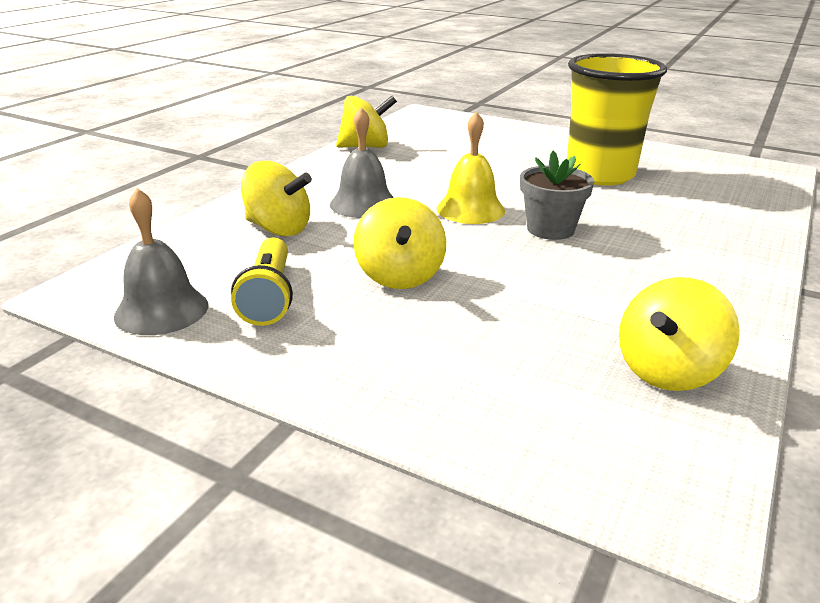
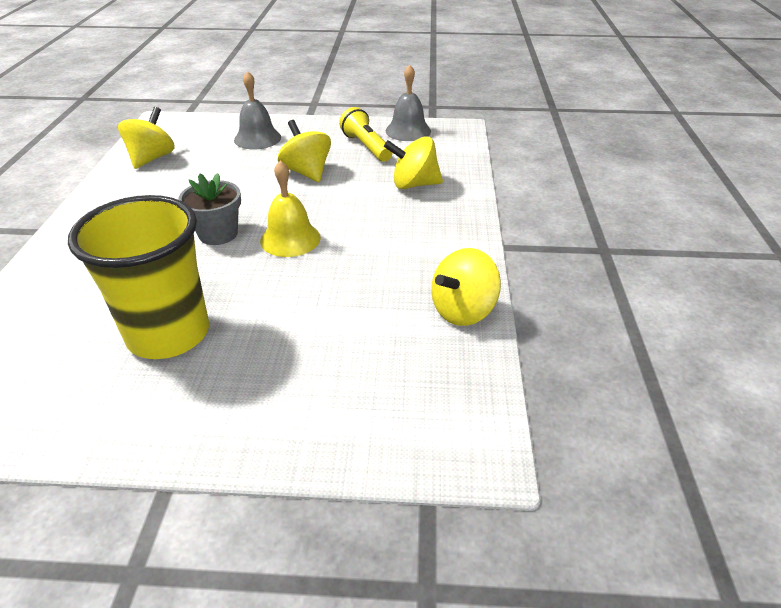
camera: 155 degrees right, 10 degrees up
(363, 204) = (380, 222): grey bell -> grey bell (257, 138)

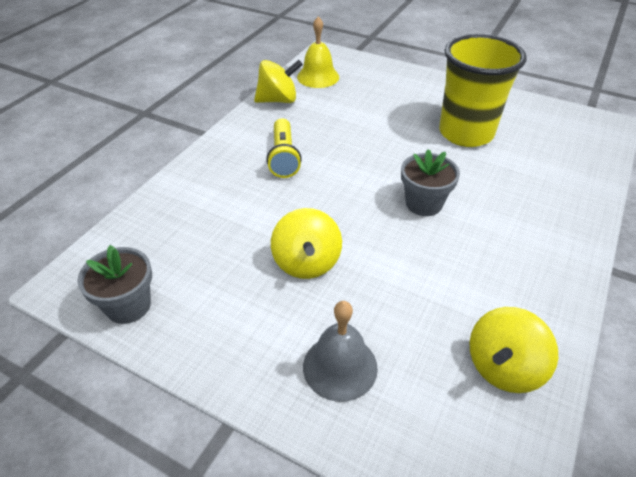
camera: 155 degrees left, 5 degrees up
(290, 239) = (362, 180): yellow bell -> yellow bell (318, 77)
(366, 147) = (208, 288): yellow flashlight -> yellow flashlight (284, 157)
(408, 131) = (128, 305): grey bell -> grey flower pot
(414, 184) = (212, 207): yellow spinning top -> none

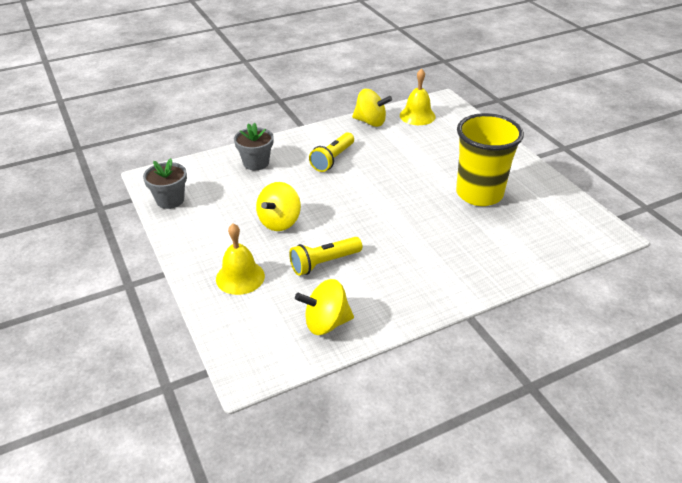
camera: 35 degrees right, 5 degrees down
(340, 367) = (240, 277): grey bell -> yellow bell
(414, 289) = (324, 263): none -> yellow flashlight
(423, 203) = (389, 223): grey flower pot -> grey flower pot (256, 163)

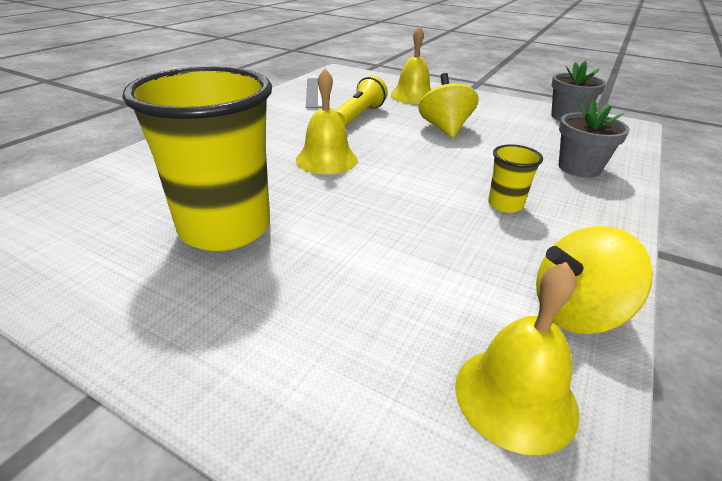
camera: 145 degrees right, 5 degrees down
(326, 323) = (314, 92): yellow spinning top -> grey ruler
(333, 159) = (505, 205): yellow flashlight -> yellow cup
(394, 221) = (326, 159): none -> yellow bell

